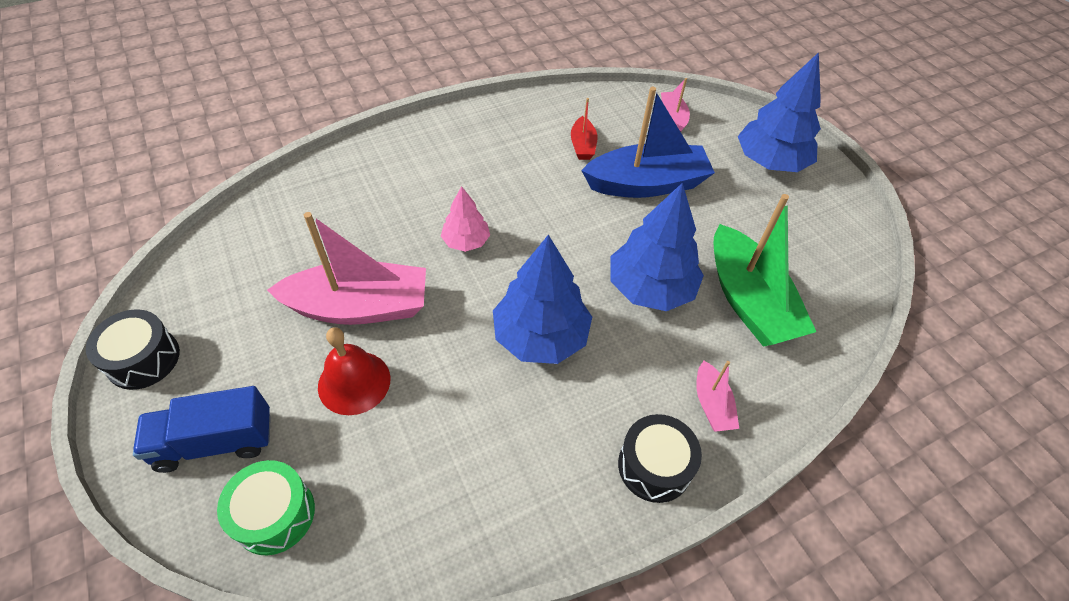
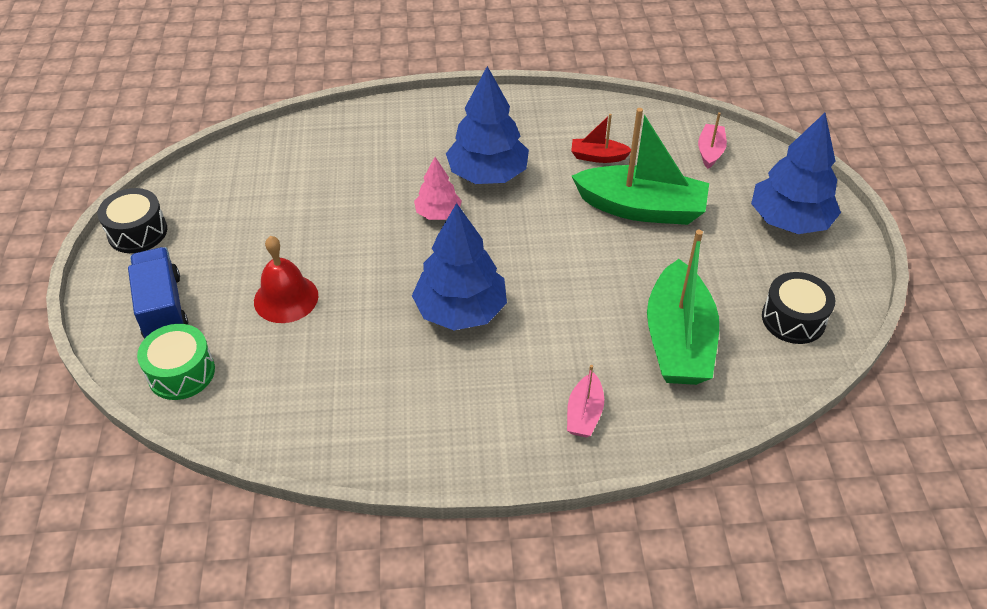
camera: 25 degrees right, 5 degrees down
(215, 441) = (163, 308): blue truck -> blue truck turned 60 degrees clockwise
(360, 307) = (319, 241): pink boat -> none
(582, 145) = (598, 157): red boat -> red boat turned 75 degrees clockwise
(647, 184) = (641, 208): blue boat -> green boat
(650, 288) = (587, 301): blue tree -> blue tree (487, 174)
(654, 466) = (501, 443): black drum -> black drum (793, 319)

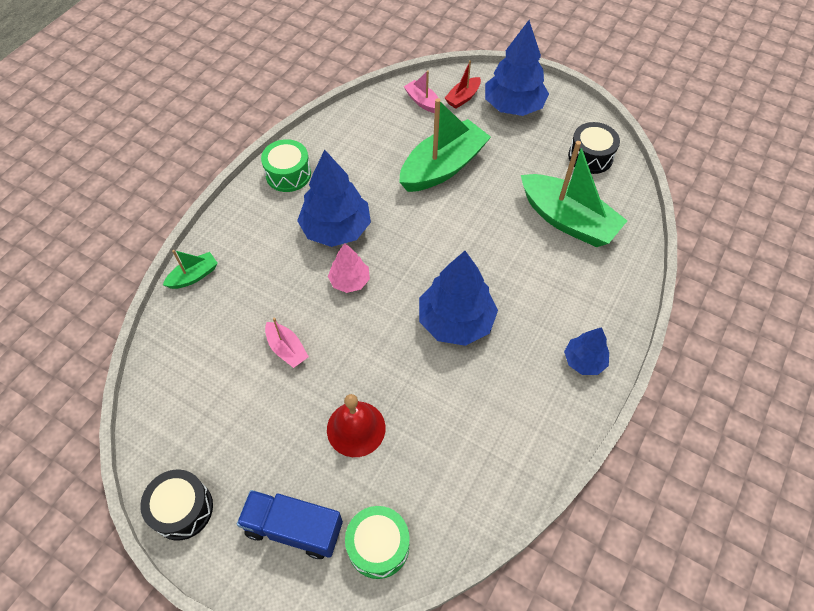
camera: 55 degrees left, 10 degrees up
(355, 118) = (194, 276): none -> green boat
(503, 439) = (584, 360): none -> blue tree
(518, 112) = (288, 174): none -> green drum
(584, 414) = (592, 304): pink boat -> pink boat (287, 349)
(598, 157) = (375, 159): red boat -> red boat (463, 98)

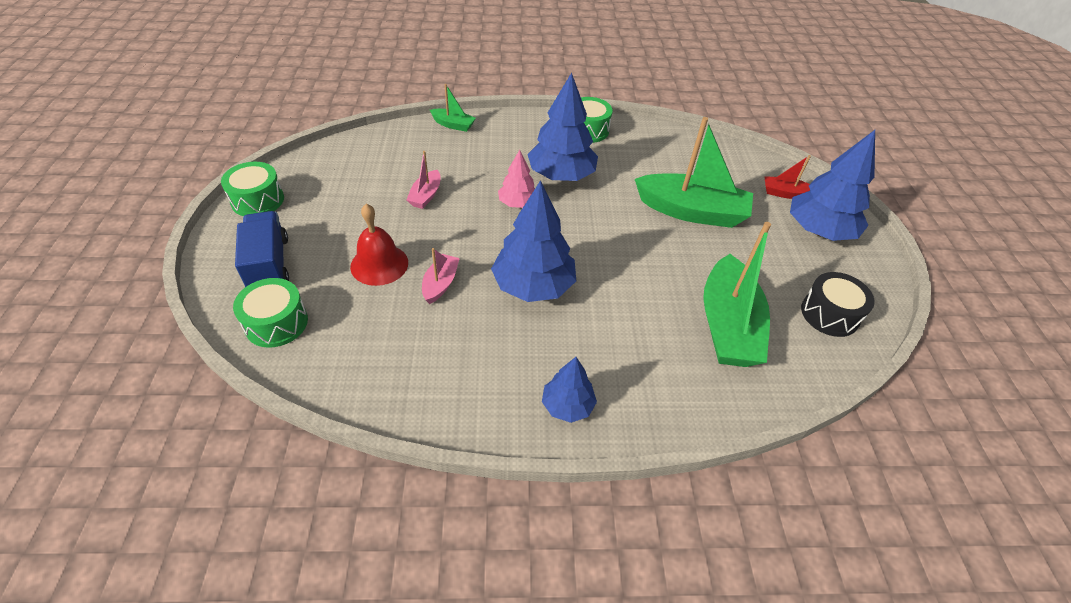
camera: 55 degrees right, 10 degrees down
(182, 509) = (257, 200): black drum -> green drum
(422, 102) = (748, 171): pink boat -> pink boat (440, 284)

